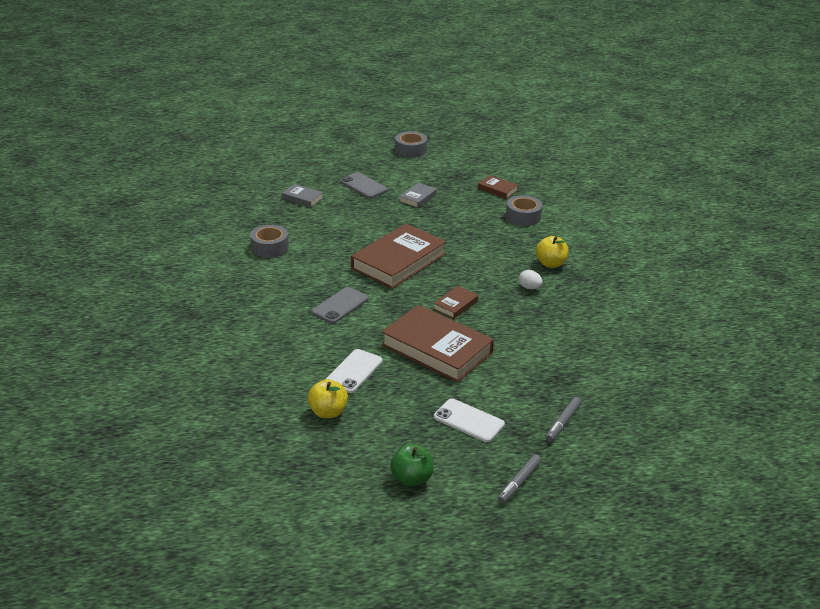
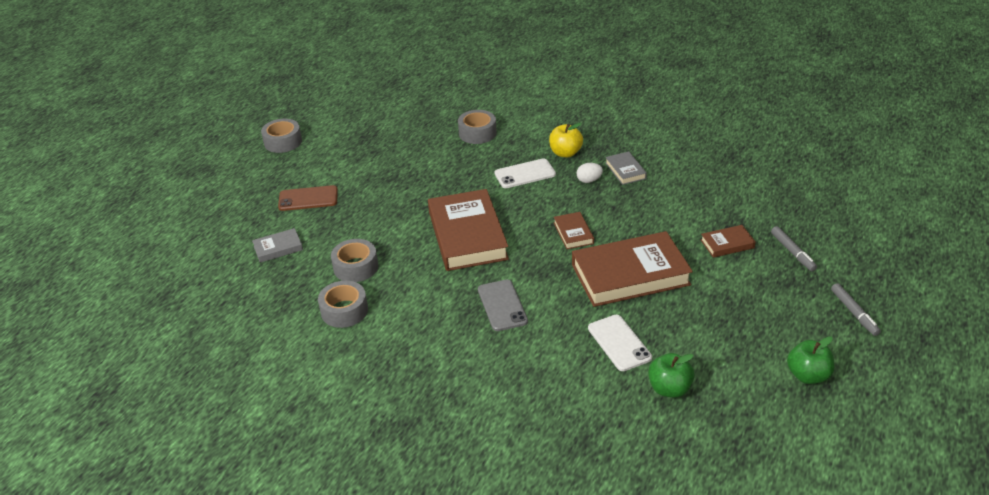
camera: 50 degrees left, 5 degrees up
(315, 233) = (356, 267): none -> grey tape
(328, 412) = (669, 389): yellow apple -> green apple
(363, 186) = (308, 199): grey phone -> brown phone
(418, 198) = (373, 175): grey book -> grey book (625, 171)
(469, 421) = (750, 303): white phone -> white phone (525, 174)
(497, 189) = (416, 126): brown book -> brown book (727, 244)

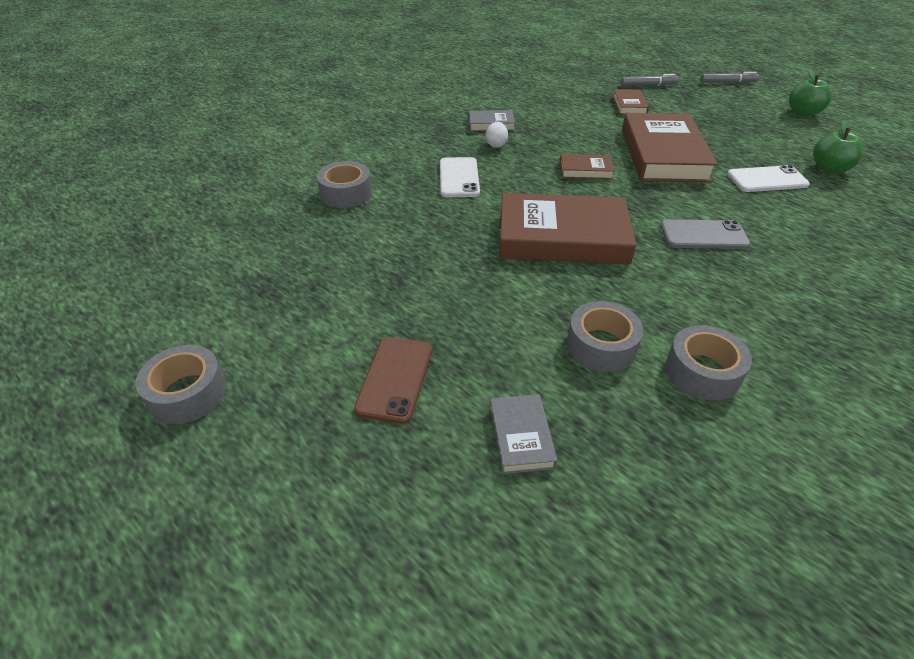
camera: 75 degrees left, 5 degrees up
(565, 153) = (435, 147): yellow apple -> none

